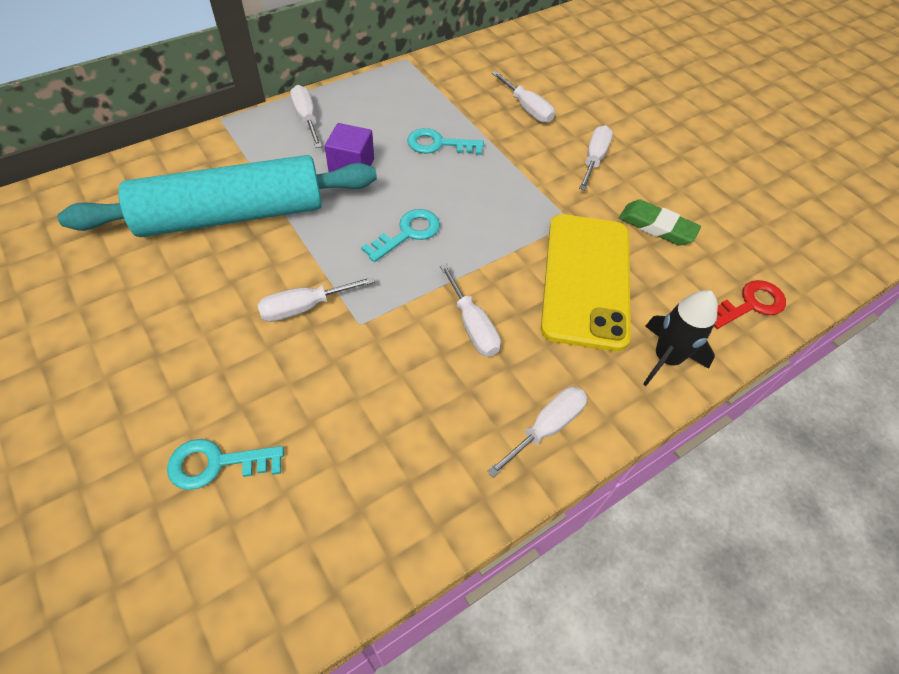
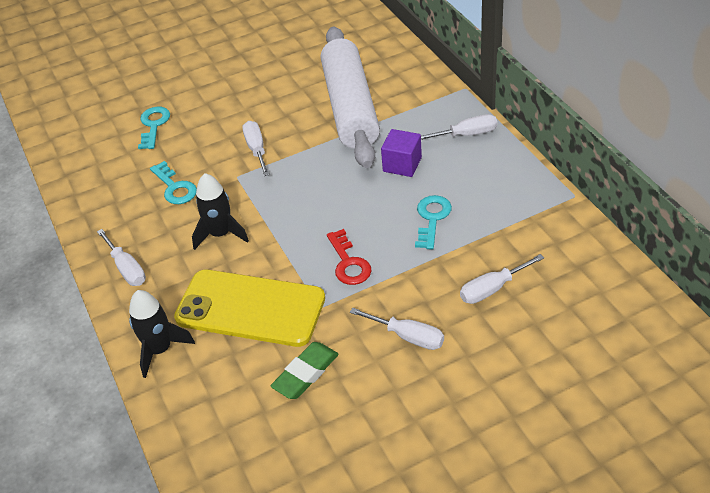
camera: 105 degrees right, 10 degrees down
(232, 215) = (350, 107): turquoise rolling pin -> white rolling pin
(407, 233) = (319, 199): turquoise key -> turquoise key (175, 187)
(472, 325) = (221, 234): white screwdriver -> black rocket
(750, 304) = (197, 428): red key -> red key (348, 263)

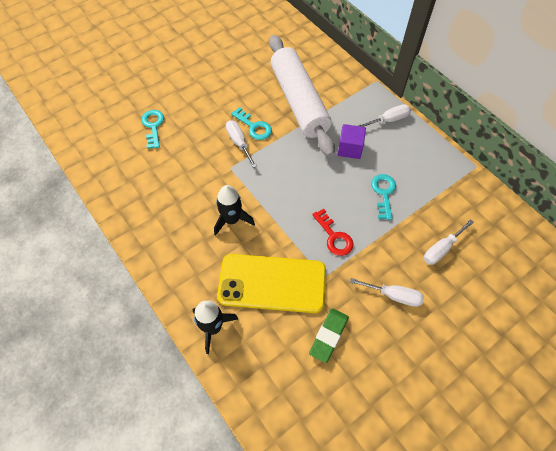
camera: 15 degrees left, 15 degrees up
(127, 269) = (167, 257): white screwdriver -> none
(175, 187) = (185, 181): turquoise key -> turquoise key (254, 126)

